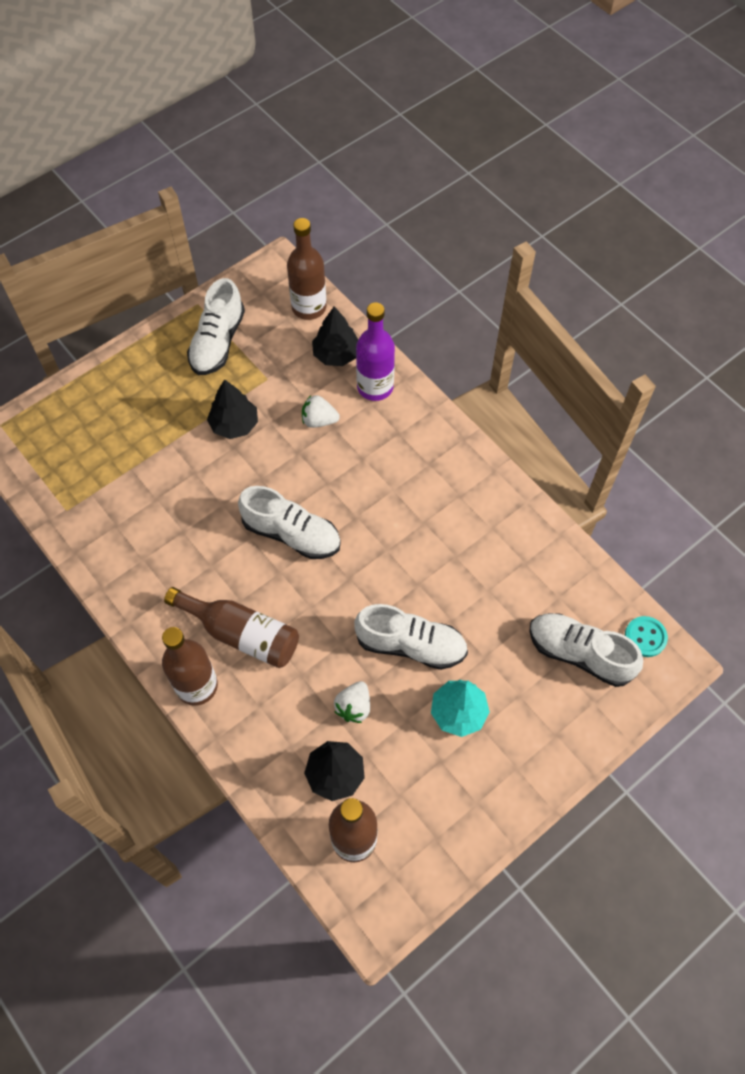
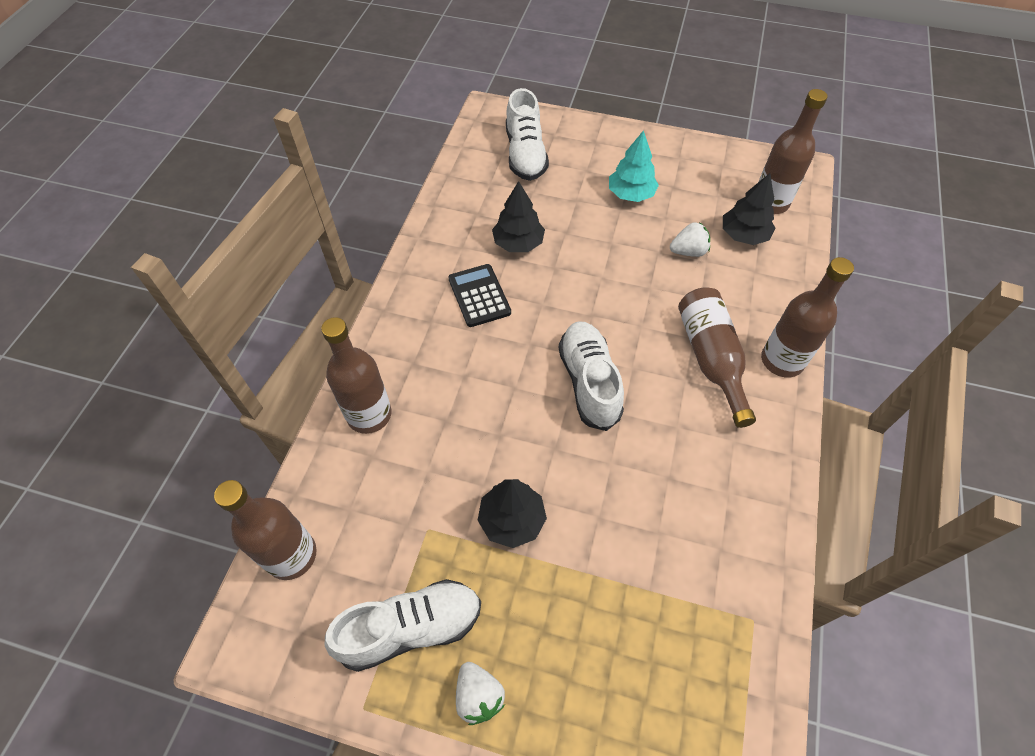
camera: 125 degrees left, 5 degrees down
(319, 420) = (447, 440): white strawberry -> white strawberry (478, 696)
(336, 354) = (348, 478): black tree -> black tree (518, 243)
(375, 387) = (369, 415): purple bottle -> brown bottle
(411, 645) = (608, 245): white shoe -> none
(429, 510) = (479, 296): none -> black calculator
(645, 637) = (481, 129): turquoise button -> none

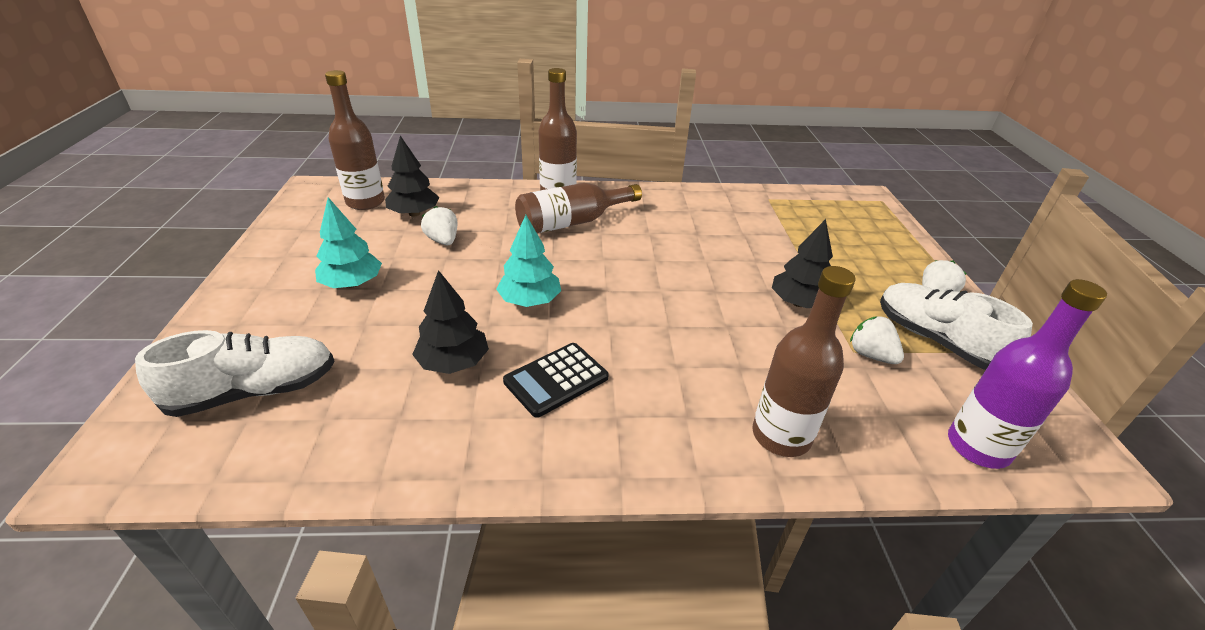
camera: 110 degrees left, 20 degrees down
(291, 555) = (978, 447): brown bottle -> purple bottle
(417, 542) = (871, 355): none -> white strawberry
(578, 298) = (530, 301): none -> turquoise tree
(589, 382) = (633, 280): white shoe -> none

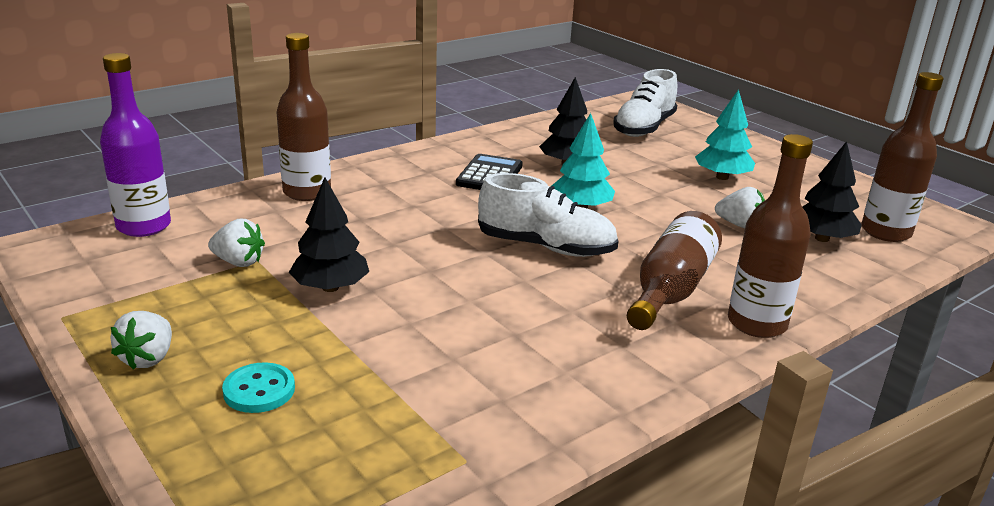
camera: 145 degrees right, 10 degrees down
(862, 255) = (259, 390): none -> turquoise button
(936, 340) = (161, 298): white shoe -> white shoe (546, 247)

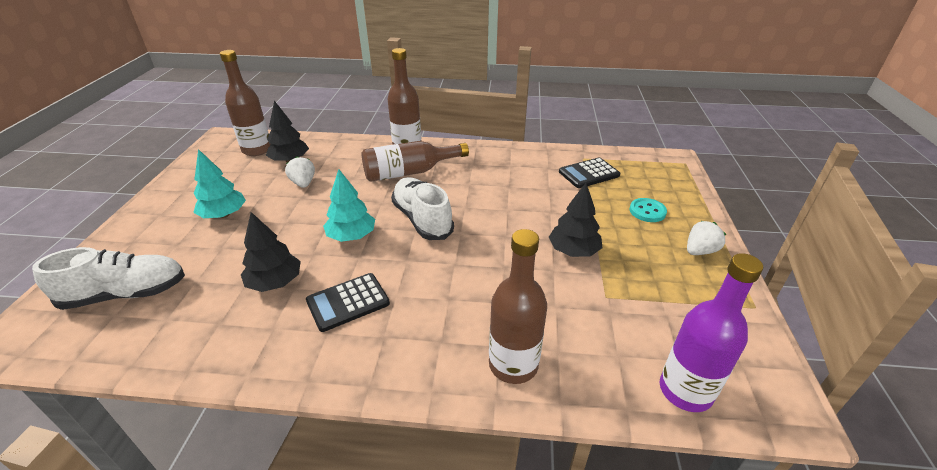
camera: 135 degrees left, 10 degrees up
(238, 262) = (620, 301): white strawberry -> none
(418, 423) = (589, 174): none -> black calculator

